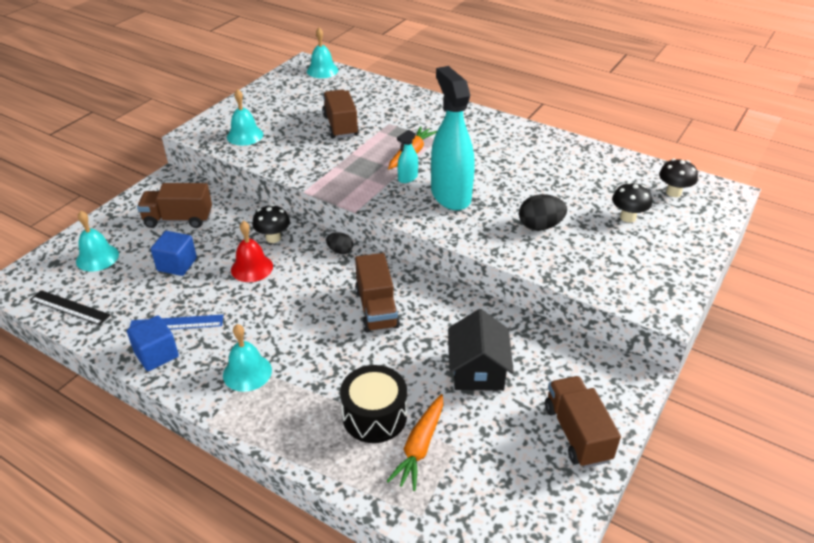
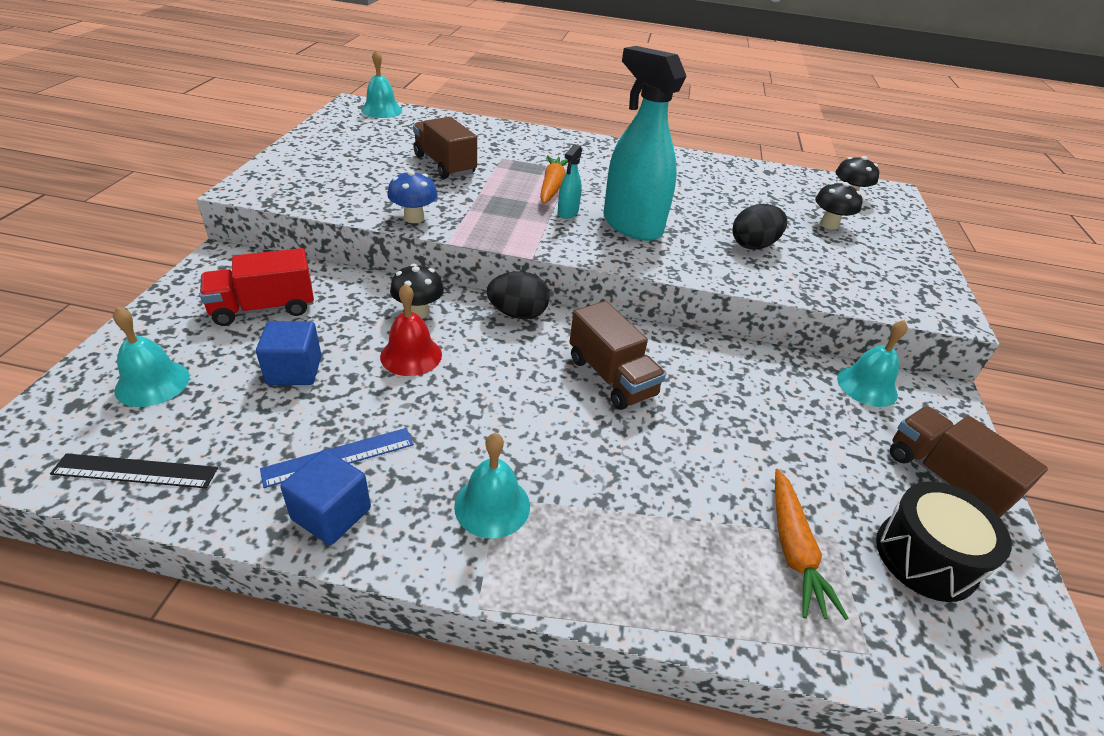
camera: 25 degrees left, 0 degrees up
(178, 219) = (264, 308): brown truck -> red truck
(245, 135) = (323, 186): turquoise bell -> turquoise bell (867, 386)
(292, 169) = (414, 218): none -> blue mushroom
(340, 251) = (517, 314): black egg -> black egg, size x1.63
(374, 416) = (707, 522): black drum -> black drum (925, 557)
(478, 370) = (783, 427): black house -> none

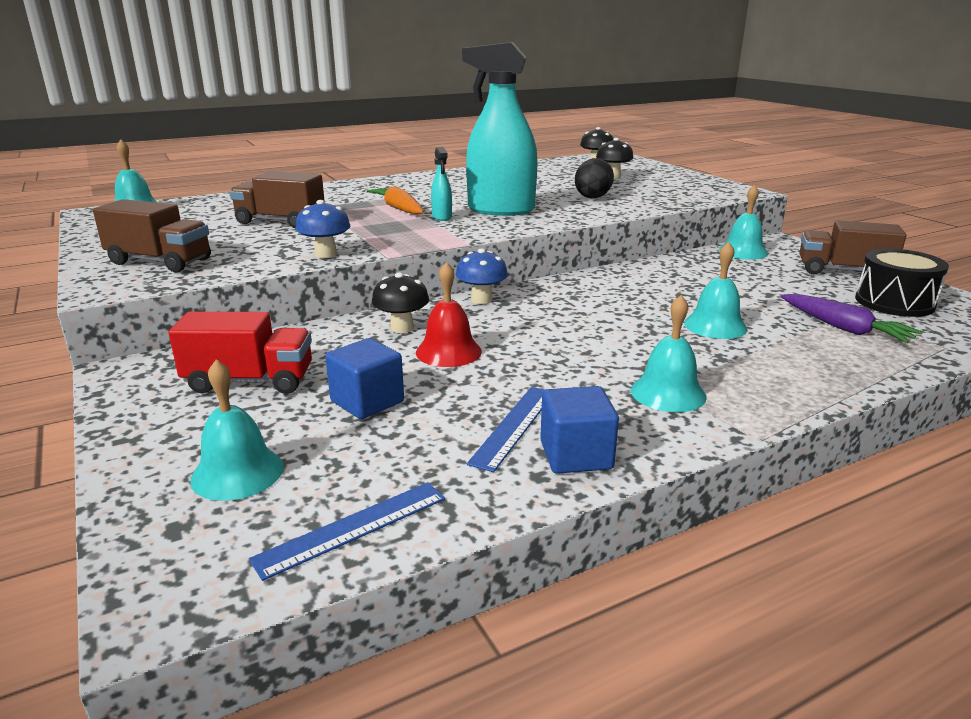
camera: 35 degrees left, 15 degrees down
(135, 471) = (352, 528): black ruler -> blue ruler
(264, 308) = (250, 381): red truck -> red truck turned 120 degrees counterclockwise
(517, 314) = (481, 300): black egg -> blue mushroom
(611, 377) = (608, 304): brown truck -> brown truck (160, 262)
(663, 461) = (715, 326): none -> turquoise bell
(793, 550) = (844, 328): orange carrot -> purple carrot

